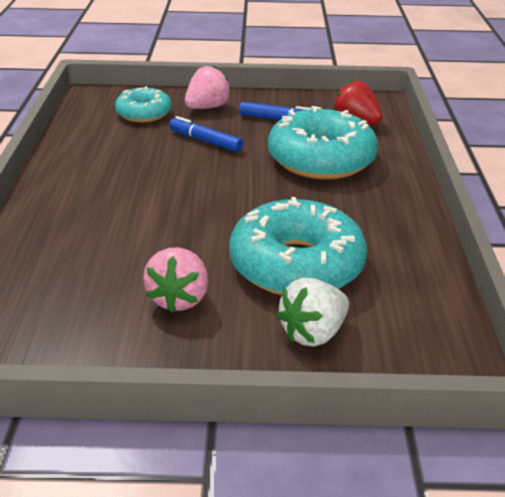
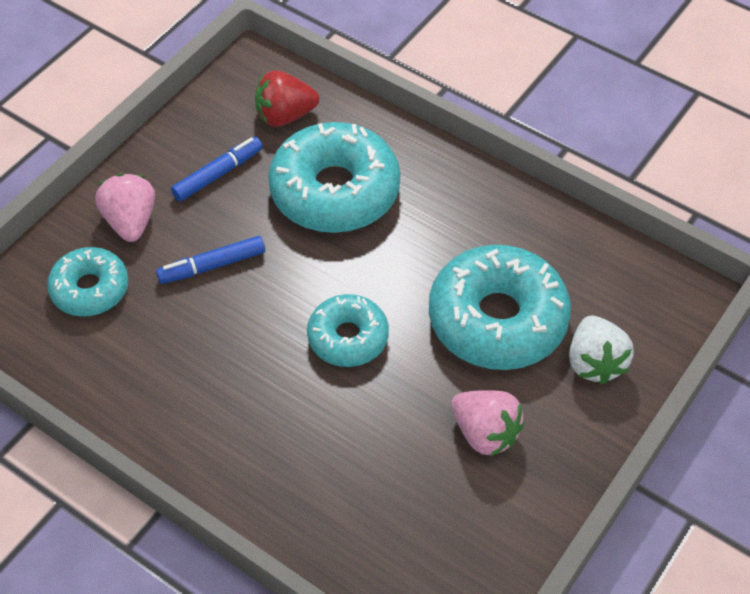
camera: 55 degrees left, 20 degrees up
(203, 207) = (348, 337): none -> turquoise donut

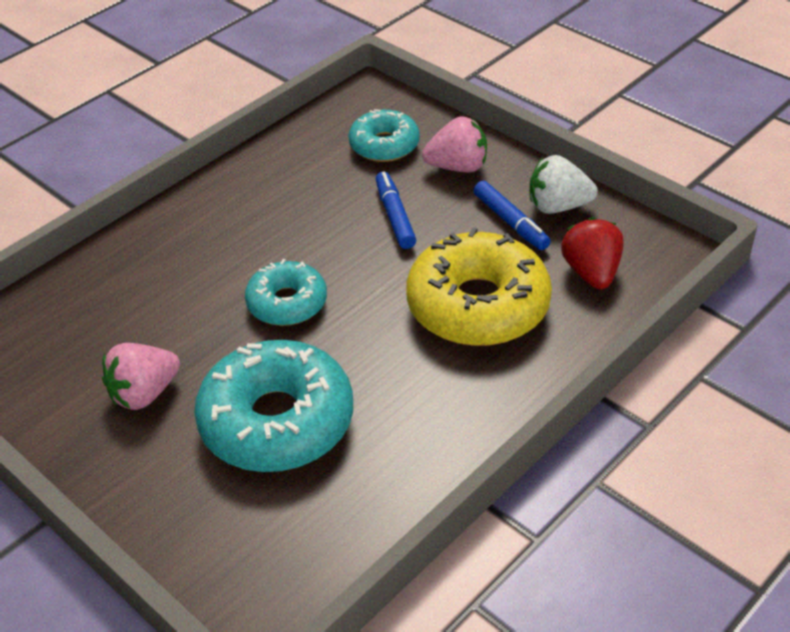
camera: 100 degrees right, 10 degrees down
(335, 191) = (478, 305): turquoise donut -> yellow donut
(594, 362) = (195, 500): white strawberry -> white strawberry (558, 206)

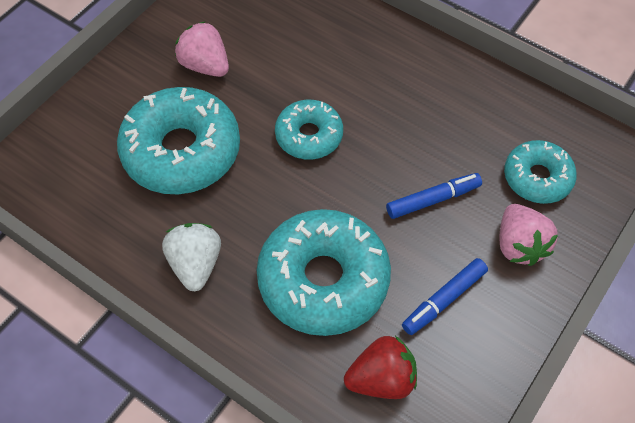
camera: 80 degrees right, 15 degrees up
(478, 305) = (323, 280): yellow donut -> turquoise donut
(558, 206) = (477, 343): white strawberry -> white strawberry (195, 264)

